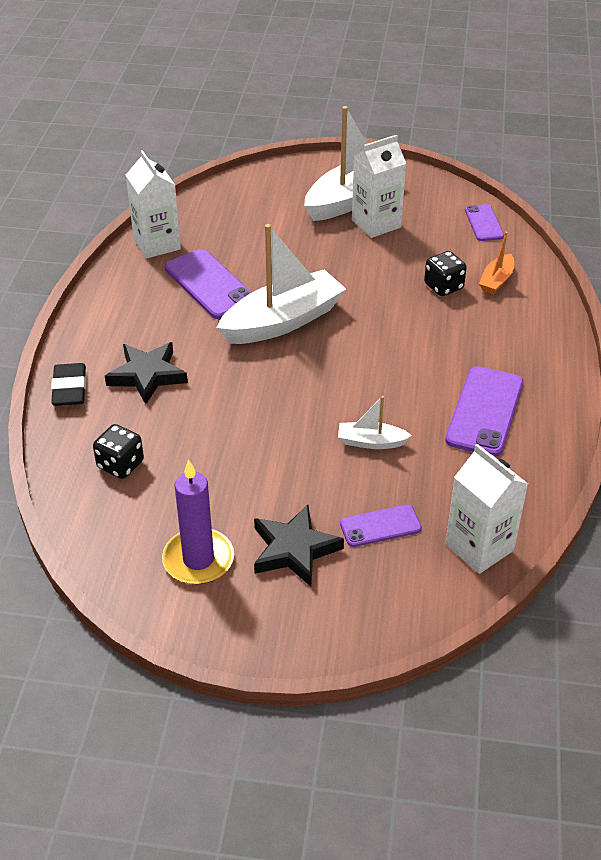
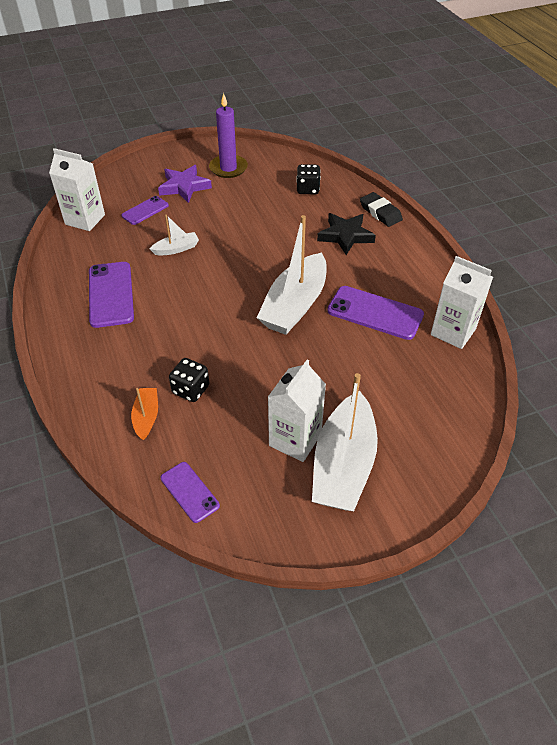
camera: 150 degrees right, 5 degrees up
(294, 550) = (184, 187): black star -> purple star

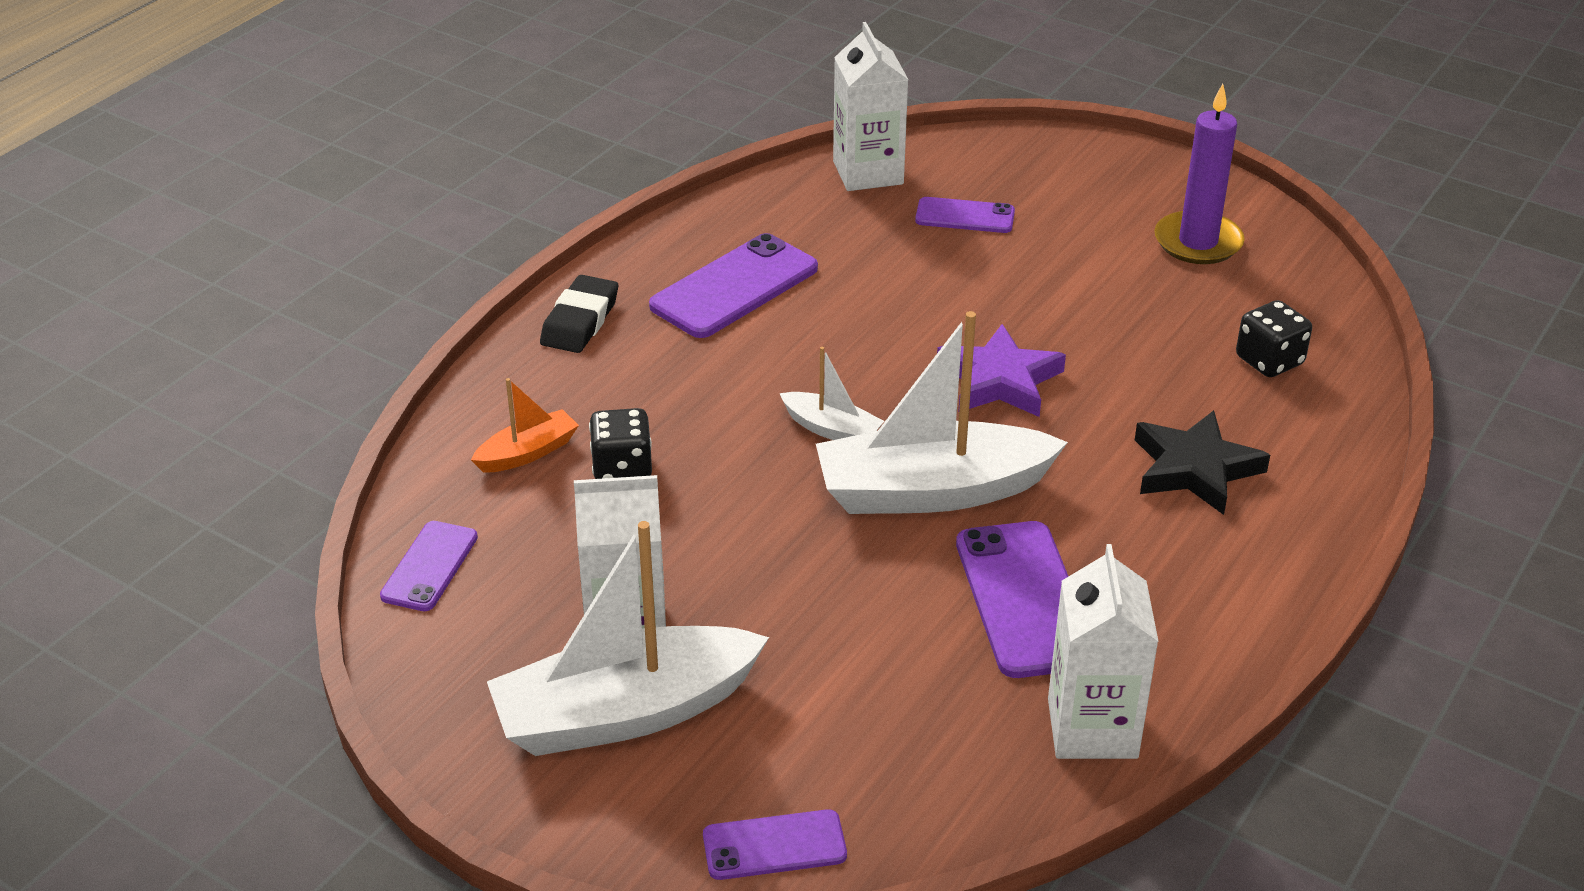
camera: 55 degrees right, 10 degrees down
(176, 249) = (913, 295): white boat -> white boat (831, 429)
(184, 187) = (1079, 222): purple star -> purple star (999, 380)
(380, 212) = (1327, 484): black eraser -> black eraser (580, 321)
(452, 453) = (774, 846): none -> purple phone

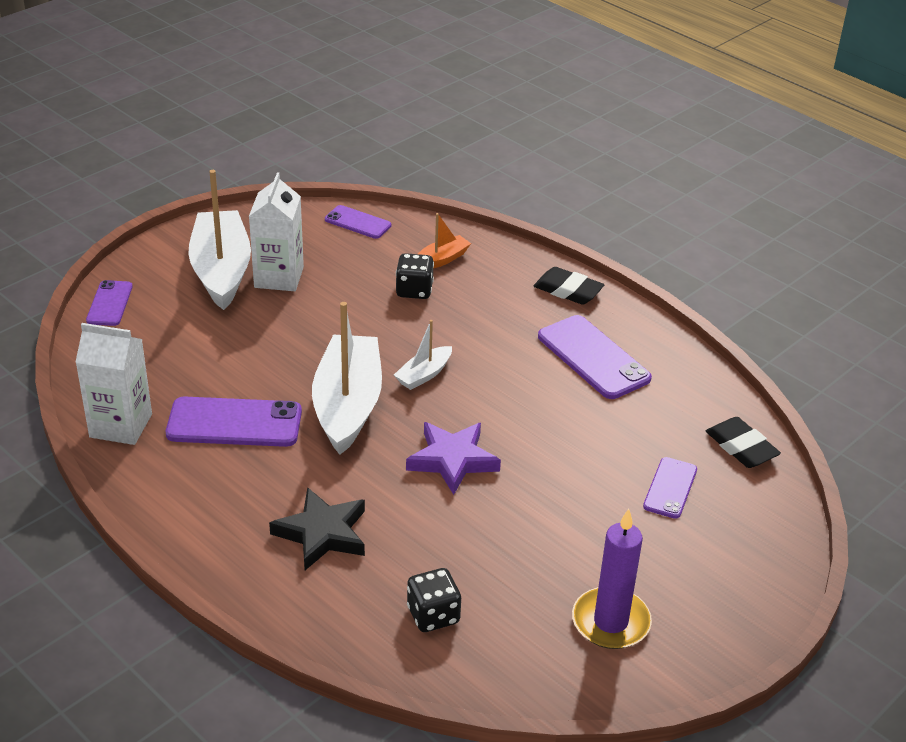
camera: 100 degrees right, 0 degrees up
(527, 453) = (441, 260): orange boat -> orange boat turned 105 degrees counterclockwise
(868, 173) = (741, 447): white carton -> black eraser

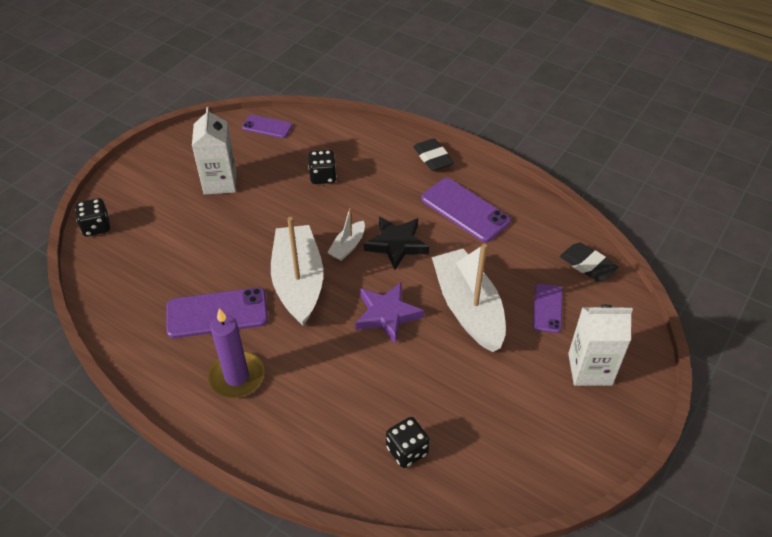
camera: 10 degrees left, 10 degrees up
(109, 303) = (96, 227): purple phone -> black dice
(121, 425) = (130, 332): white carton -> white carton (590, 369)
(221, 271) = (175, 184): white boat -> white boat (468, 308)
(322, 533) = (307, 396): black star -> black star (396, 244)
(441, 260) = (336, 148): orange boat -> none
(568, 290) = (433, 158): black eraser -> black eraser turned 45 degrees clockwise
(610, 622) = (536, 429): purple candle -> purple candle (237, 377)

